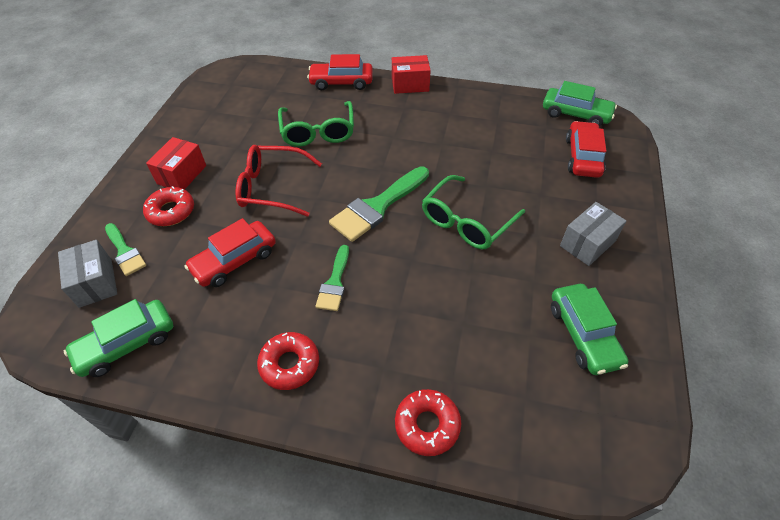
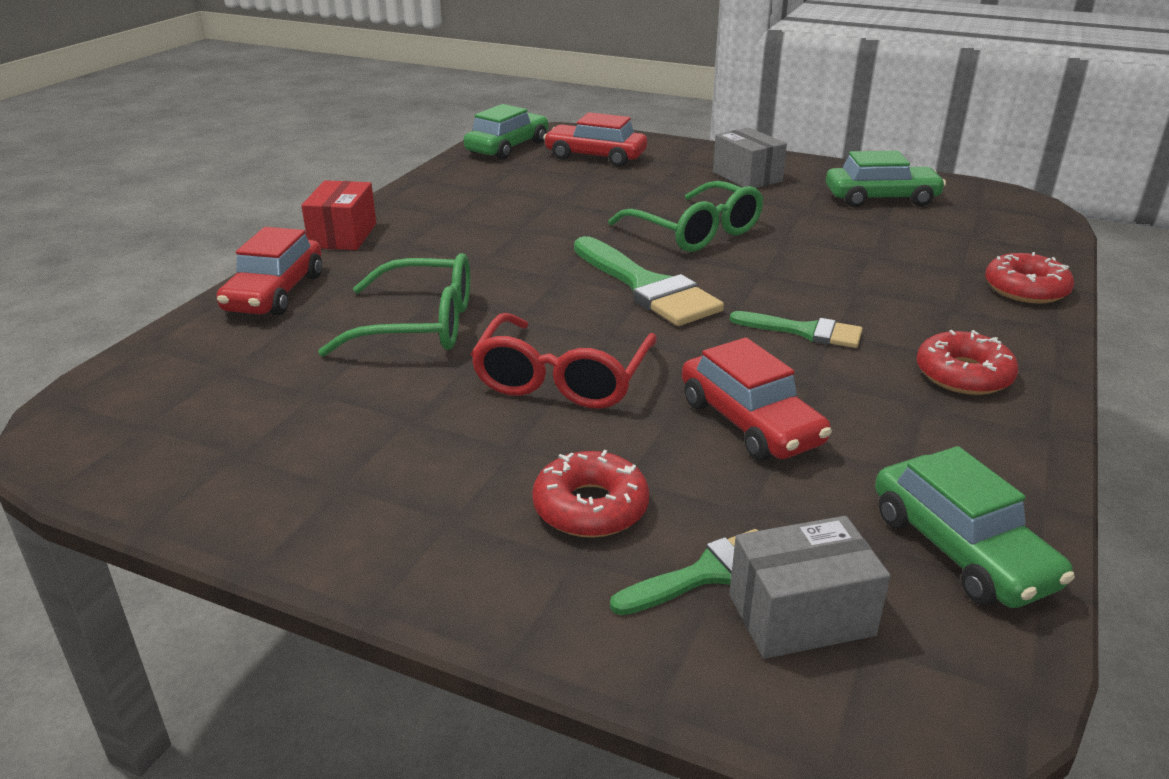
camera: 80 degrees left, 20 degrees down
(182, 174) = (466, 496): red box -> none

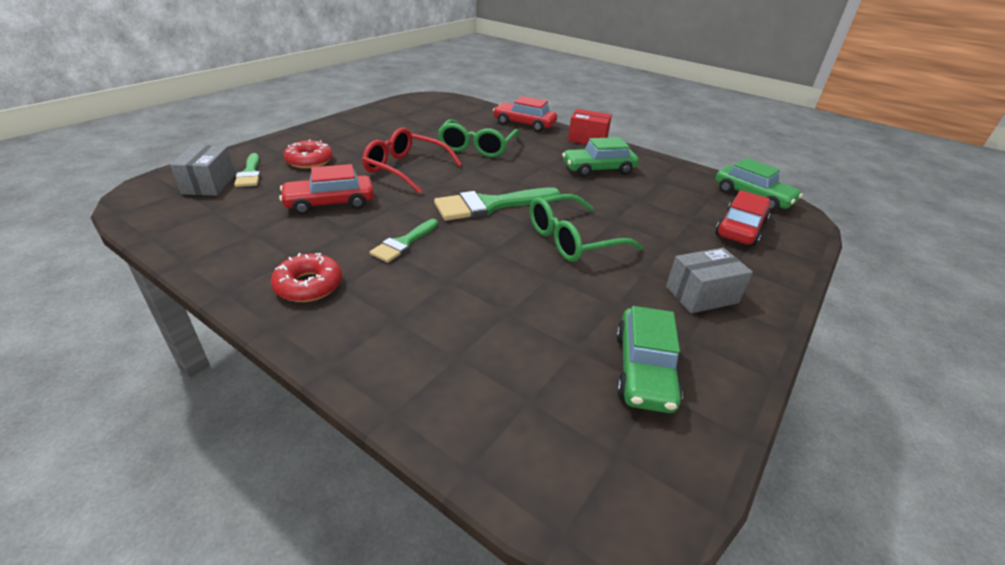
camera: 100 degrees right, 5 degrees up
(960, 549) = (191, 227): green car -> green car (598, 169)
(1025, 289) = (399, 382): red donut -> none

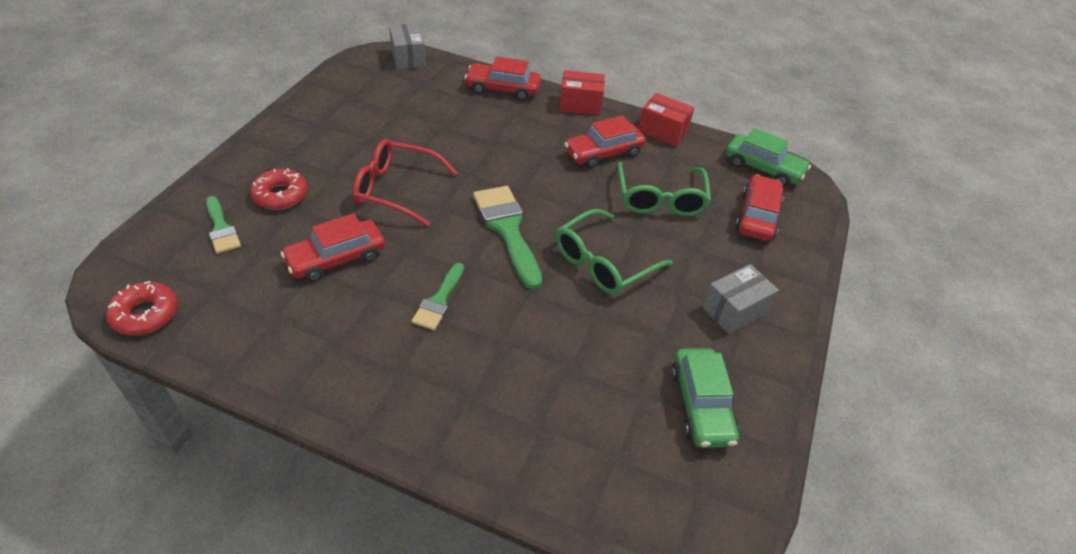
camera: 15 degrees left, 10 degrees up
(209, 184) = (183, 255): grey box -> grey box (408, 58)
(309, 285) = (369, 375): red donut -> red donut (145, 314)
(477, 147) = (462, 138): green glasses -> green glasses (660, 198)
(490, 205) = (507, 229): green brush -> green brush turned 105 degrees clockwise
(598, 169) = (603, 153): green car -> red car
(658, 162) = (663, 131): none -> red box

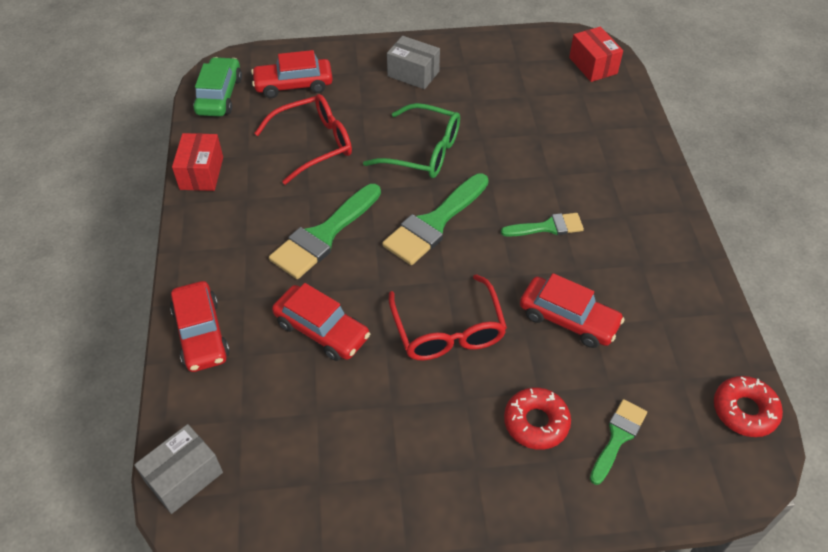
camera: 115 degrees left, 5 degrees up
(545, 166) = (323, 235): none -> green brush
(580, 104) = (191, 252): red box -> red box (593, 65)
(603, 153) = (271, 202): red car -> red car (321, 330)
(660, 198) = (313, 144): green glasses -> red glasses
(701, 405) = (510, 69): green car -> none

